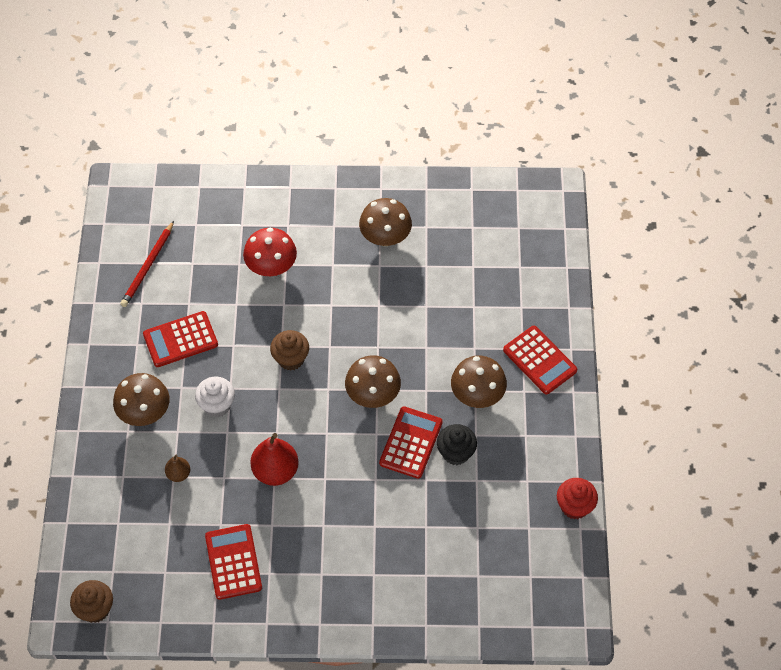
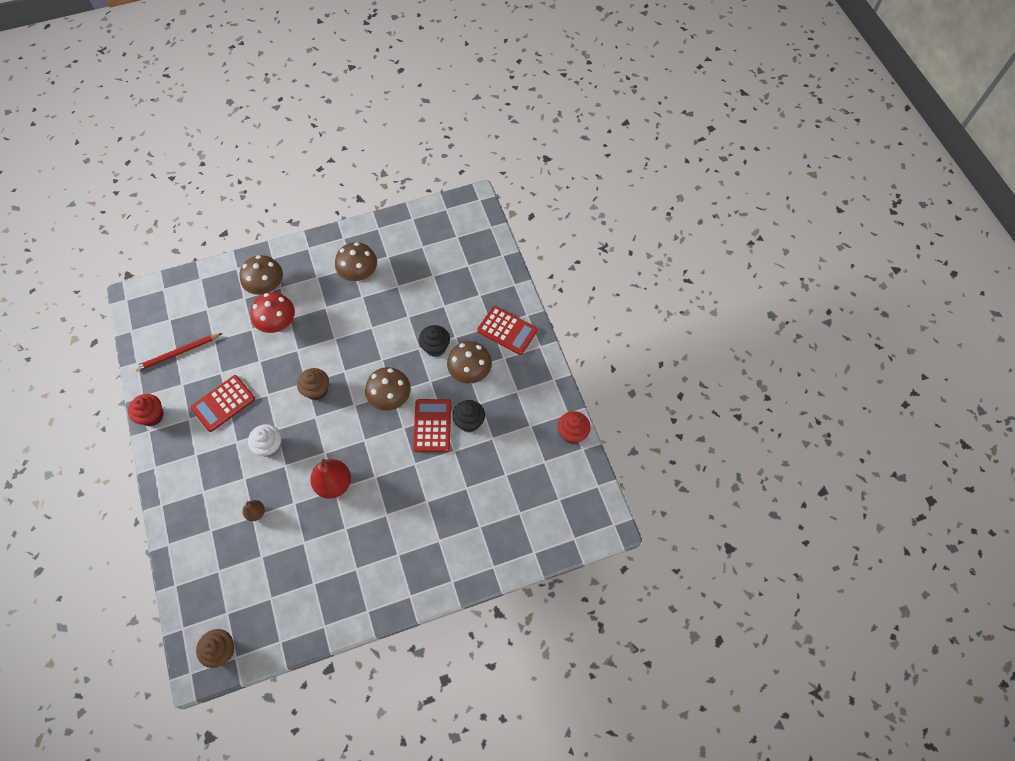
camera: 20 degrees left, 5 degrees up
(98, 328) = (152, 416): none -> red cupcake
(144, 412) = (212, 472): brown mushroom -> brown mushroom (267, 286)
(148, 266) = (178, 353): red pencil -> red pencil turned 60 degrees clockwise
(233, 562) = (324, 570): red calculator -> none
(446, 353) = (435, 347): none -> black cupcake

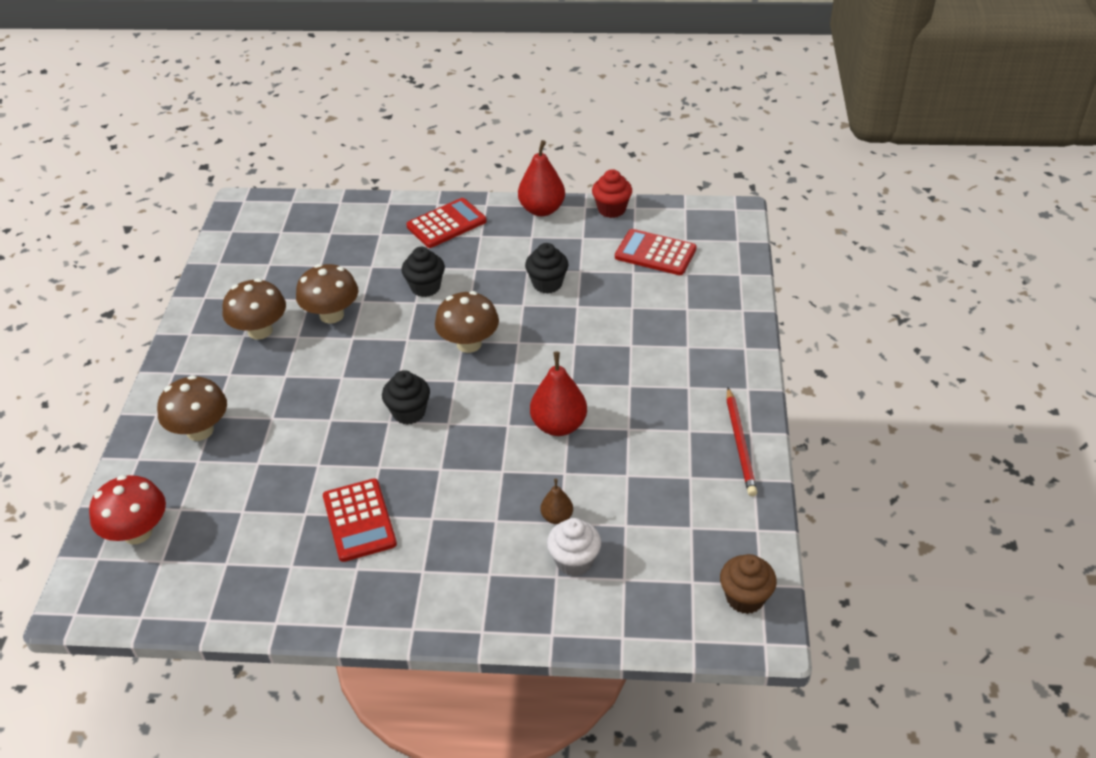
camera: 65 degrees left, 20 degrees down
(152, 416) = (321, 615): red cupcake -> none
(178, 353) = (232, 560): red pencil -> red pencil (740, 443)
(270, 446) = (463, 481): white cupcake -> white cupcake (574, 561)
(278, 323) = (272, 431): red mushroom -> red mushroom (137, 532)
(317, 390) = (409, 412): brown cupcake -> black cupcake
(432, 425) = (532, 316): red calculator -> red calculator (655, 253)
(470, 372) = (480, 267): brown mushroom -> brown mushroom (331, 315)
(550, 385) = (542, 210): none -> red pear

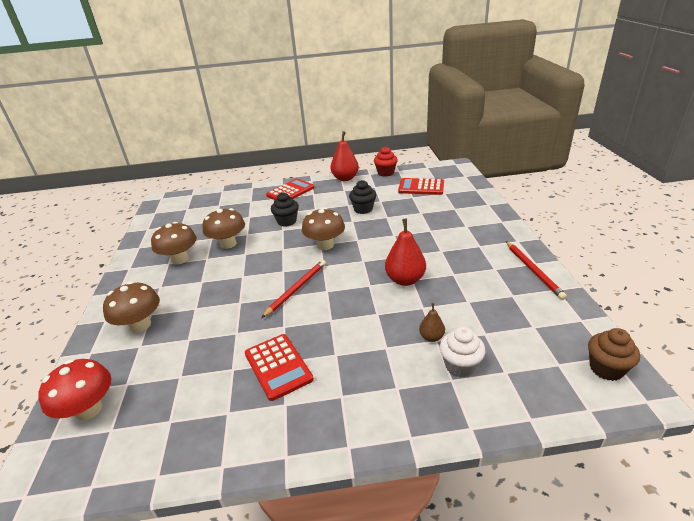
camera: 10 degrees left, 10 degrees down
(409, 412) = (296, 289): black cupcake -> red pencil

